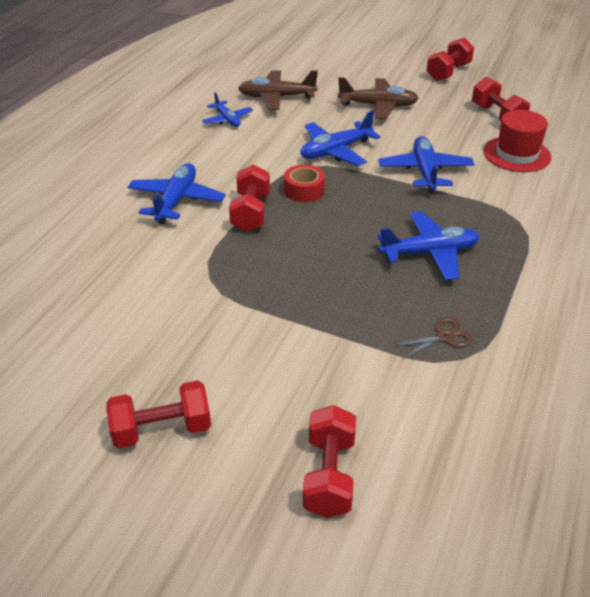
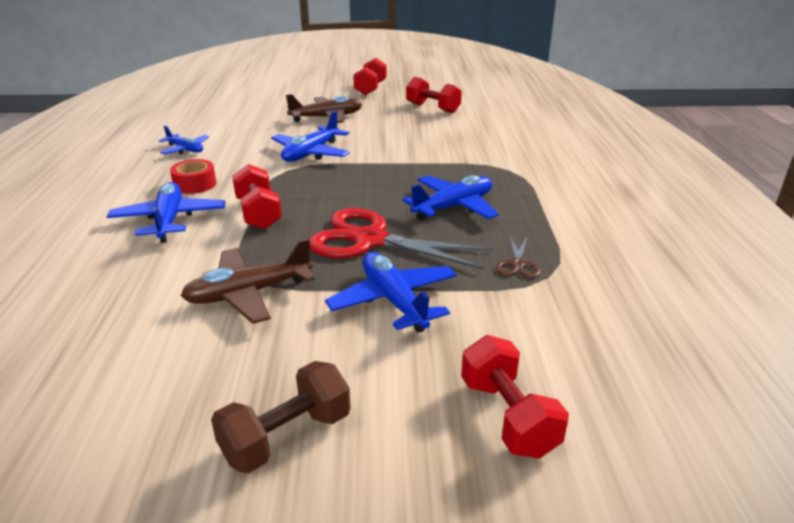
camera: 25 degrees left, 10 degrees down
(162, 429) = (286, 437): red dumbbell -> brown dumbbell
(276, 97) = (226, 126): brown plane -> brown plane (248, 293)
(304, 190) = (301, 186): red tape -> red tape (195, 184)
(328, 270) = (370, 240): none -> red scissors
(425, 172) = (403, 153): blue plane -> blue plane (394, 301)
(444, 336) = (518, 264): brown scissors -> brown scissors turned 150 degrees clockwise
(516, 154) = (469, 128): red hat -> none

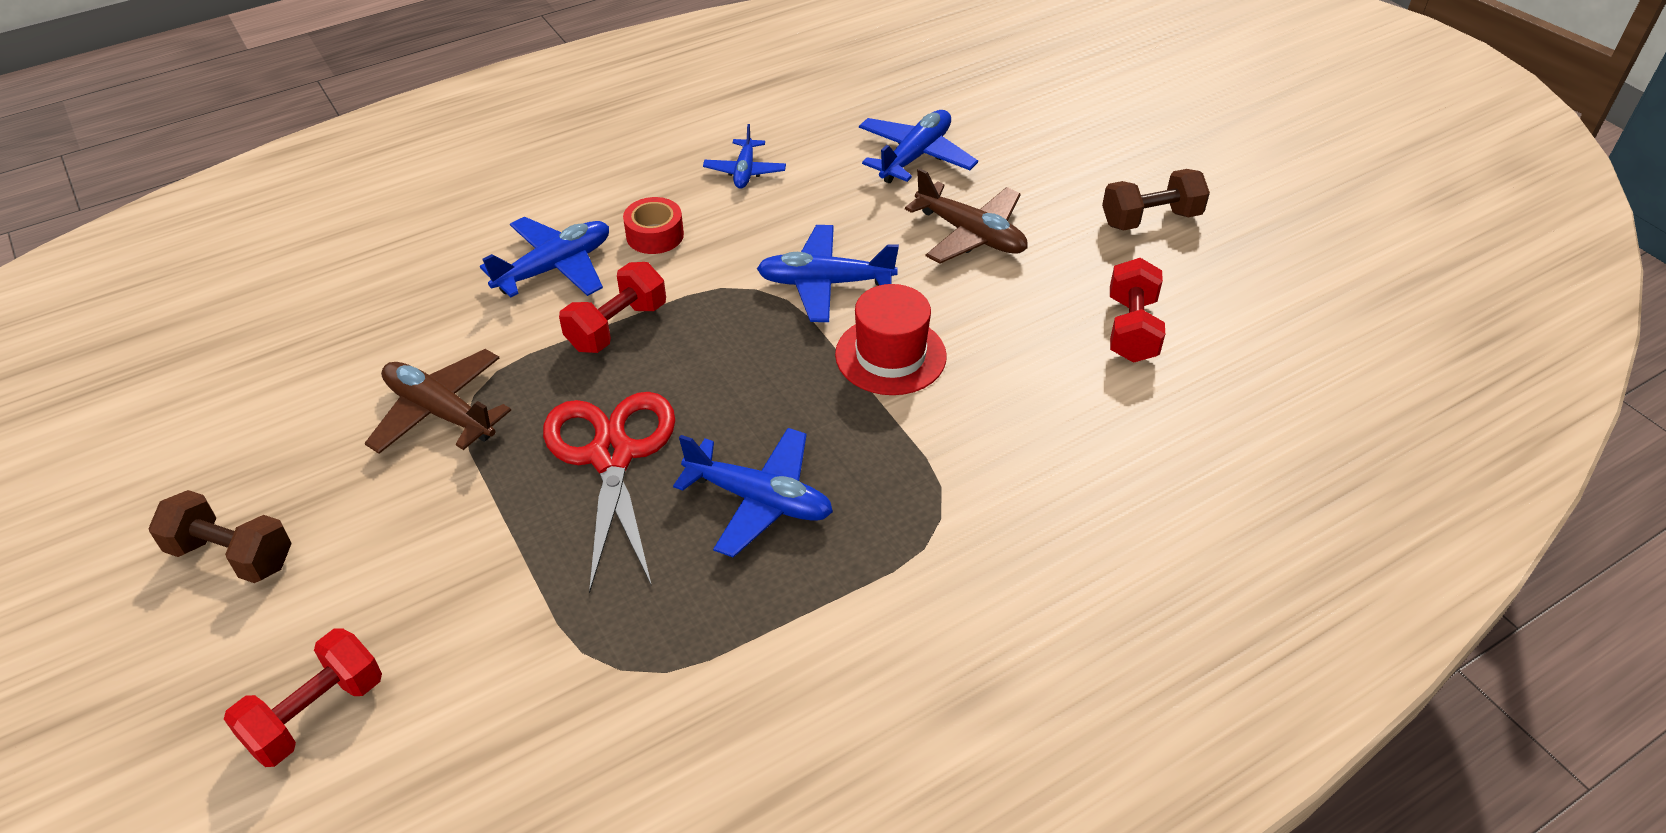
camera: 60 degrees right, 15 degrees up
(370, 88) = (1150, 219): red dumbbell -> brown dumbbell
(386, 153) = (890, 355): none -> red hat
(394, 301) = (484, 537): blue plane -> blue plane (915, 156)
(518, 264) = (633, 626): brown scissors -> none

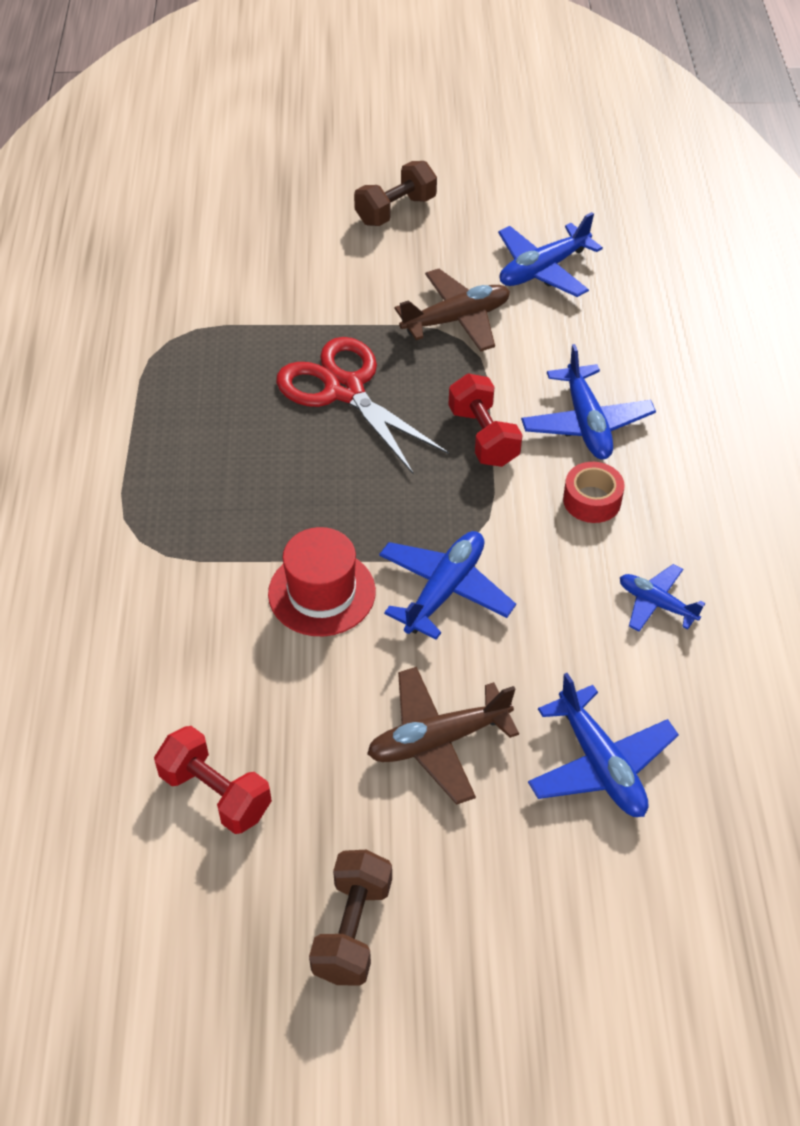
camera: 120 degrees right, 5 degrees up
(315, 714) = (249, 221): red dumbbell -> none
(612, 456) = (344, 390): red scissors -> red scissors turned 150 degrees counterclockwise
(759, 500) = (240, 449): blue plane -> blue plane (543, 269)

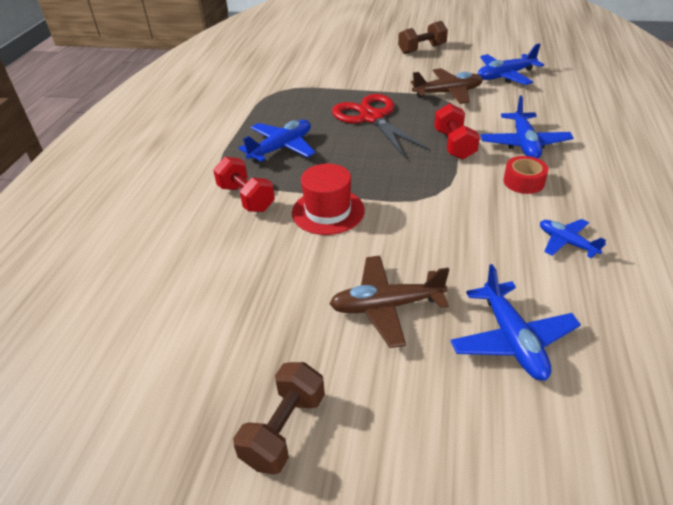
camera: 15 degrees right, 10 degrees down
(215, 793) = (215, 317): red dumbbell -> red dumbbell (246, 198)
(444, 590) = (411, 219): blue plane -> blue plane (281, 148)

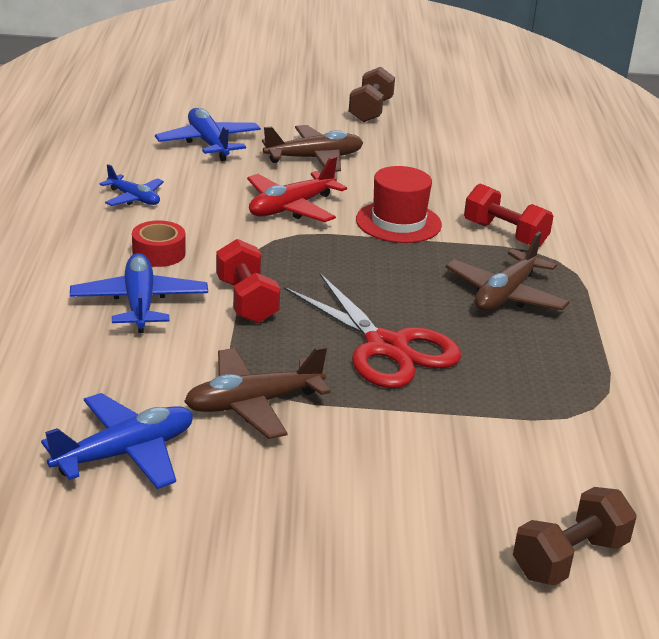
camera: 165 degrees right, 10 degrees down
(281, 148) = (505, 295): blue plane -> brown plane
(418, 229) = (291, 208): none -> red plane
(422, 49) = (318, 555): brown dumbbell -> brown dumbbell (569, 558)

